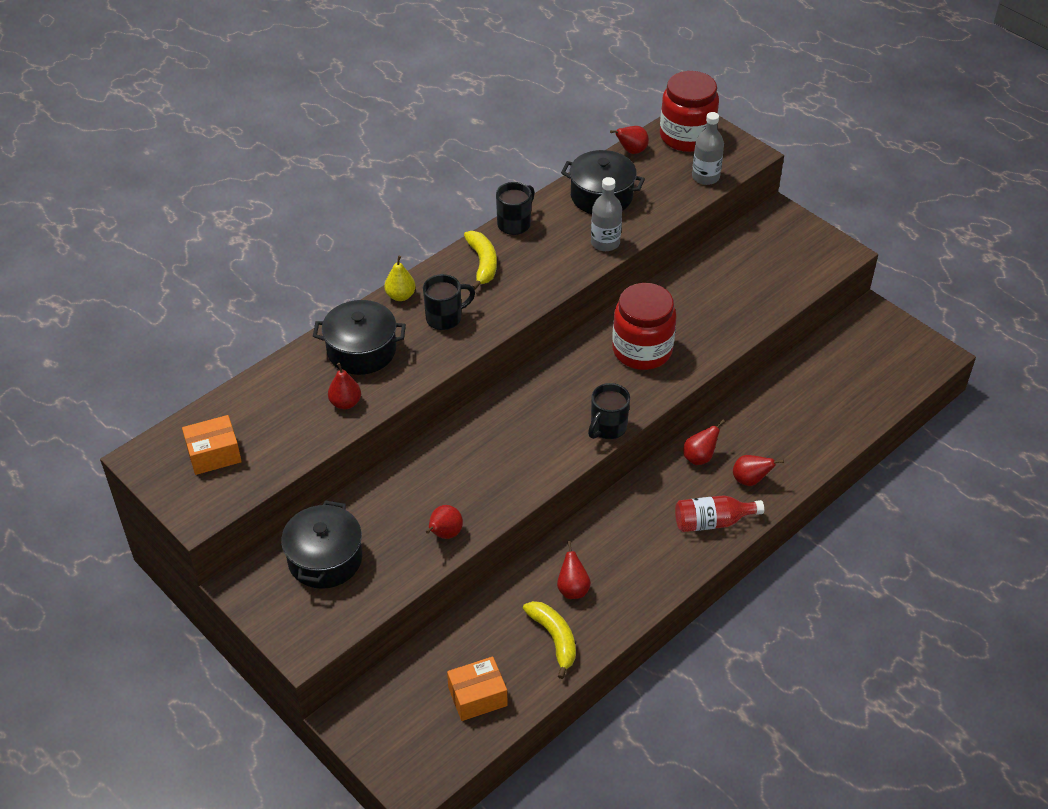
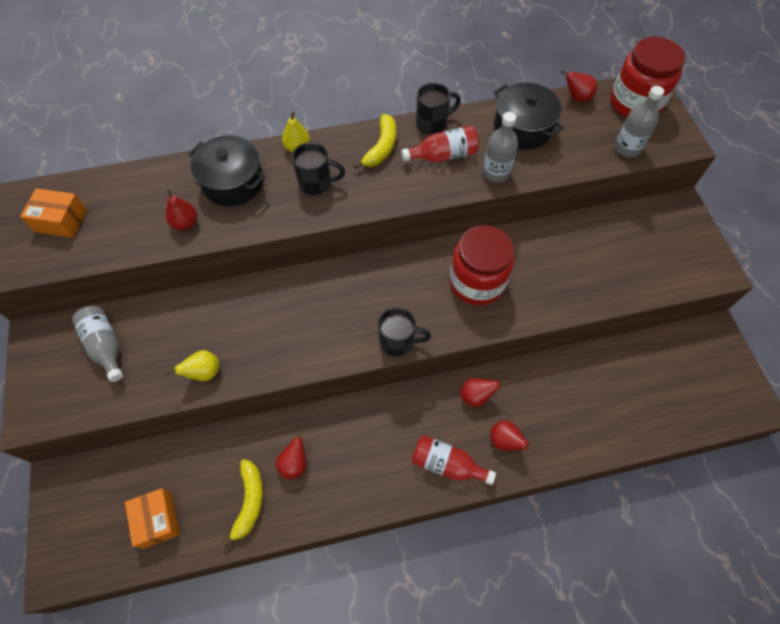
camera: 30 degrees right, 15 degrees up
(325, 559) = (105, 346): black pot -> grey bottle
(444, 534) = (204, 372): red pear -> yellow pear
(477, 696) = (157, 520): orange box -> orange box turned 60 degrees clockwise
(546, 247) = (443, 155): none -> red bottle
(607, 428) = (398, 342): black mug -> black mug turned 150 degrees counterclockwise

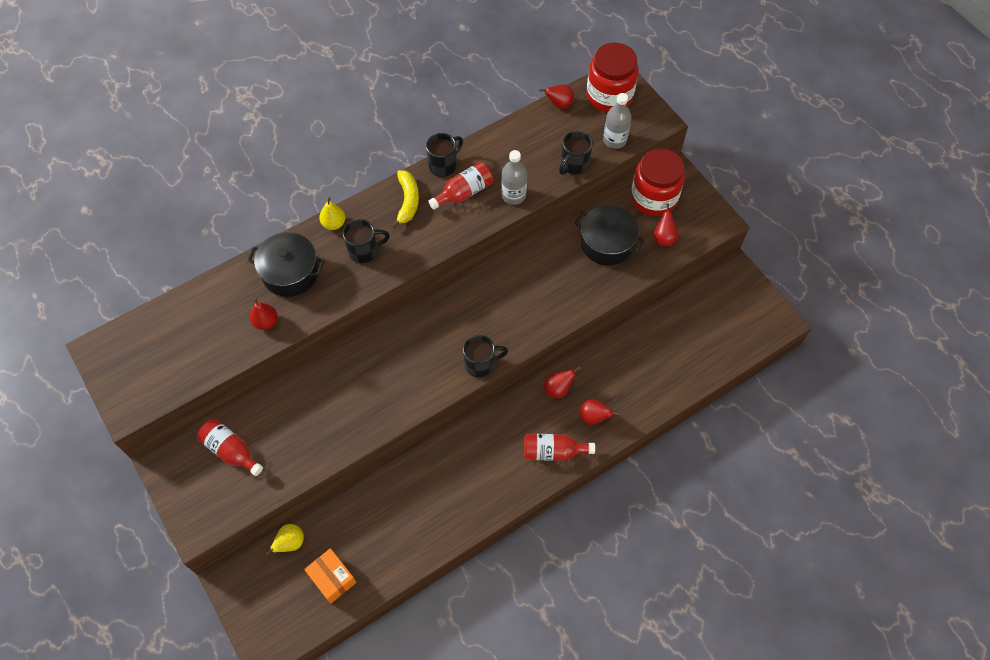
camera: 20 degrees left, 0 degrees up
(61, 221) = (152, 355): orange box -> none
(105, 346) = (231, 451): grey bottle -> red bottle
(204, 372) = (328, 443): yellow pear -> yellow pear (290, 543)
(249, 502) = (403, 537): yellow banana -> none
(294, 463) = (428, 494): red pear -> red pear (664, 238)
(476, 282) = (527, 293): red jar -> red jar (654, 198)
(522, 128) = (522, 147): black pot -> black pot (606, 243)
(572, 161) = (574, 165): none -> black mug

